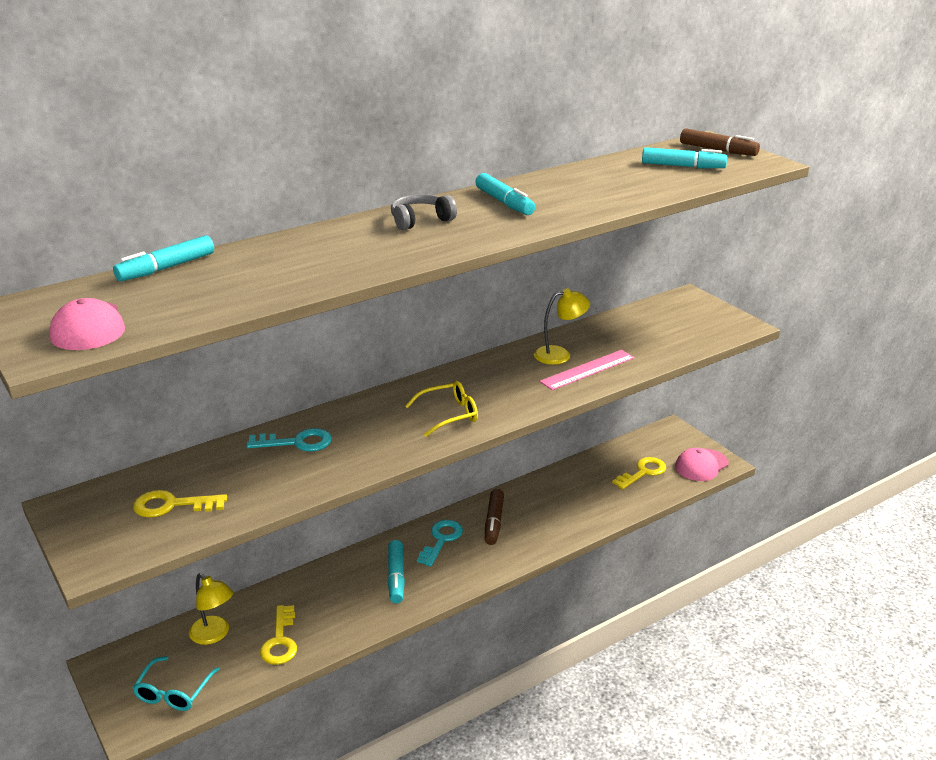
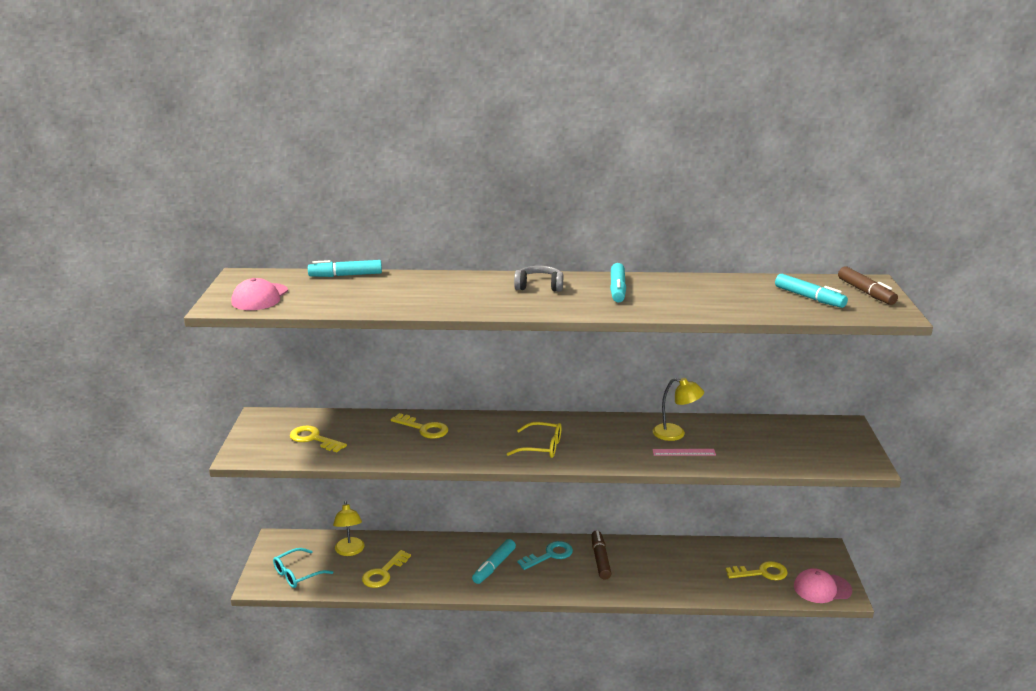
camera: 35 degrees right, 5 degrees down
(297, 442) = (424, 428): turquoise key -> yellow key
(494, 522) = (600, 559): brown marker -> brown marker turned 135 degrees clockwise
(587, 369) = (683, 452): pink ruler -> pink ruler, size x0.64

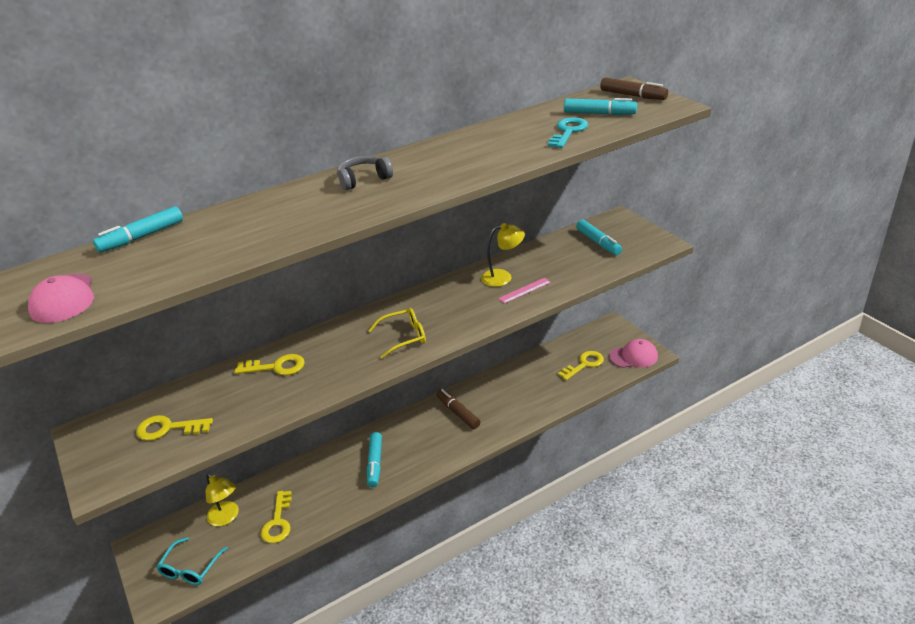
camera: 30 degrees left, 10 degrees up
(550, 555) = (414, 429): turquoise key -> turquoise key (568, 132)
(617, 289) = (438, 158): turquoise marker -> turquoise marker (598, 242)
(822, 588) = (633, 356): pink cap -> pink cap turned 150 degrees counterclockwise

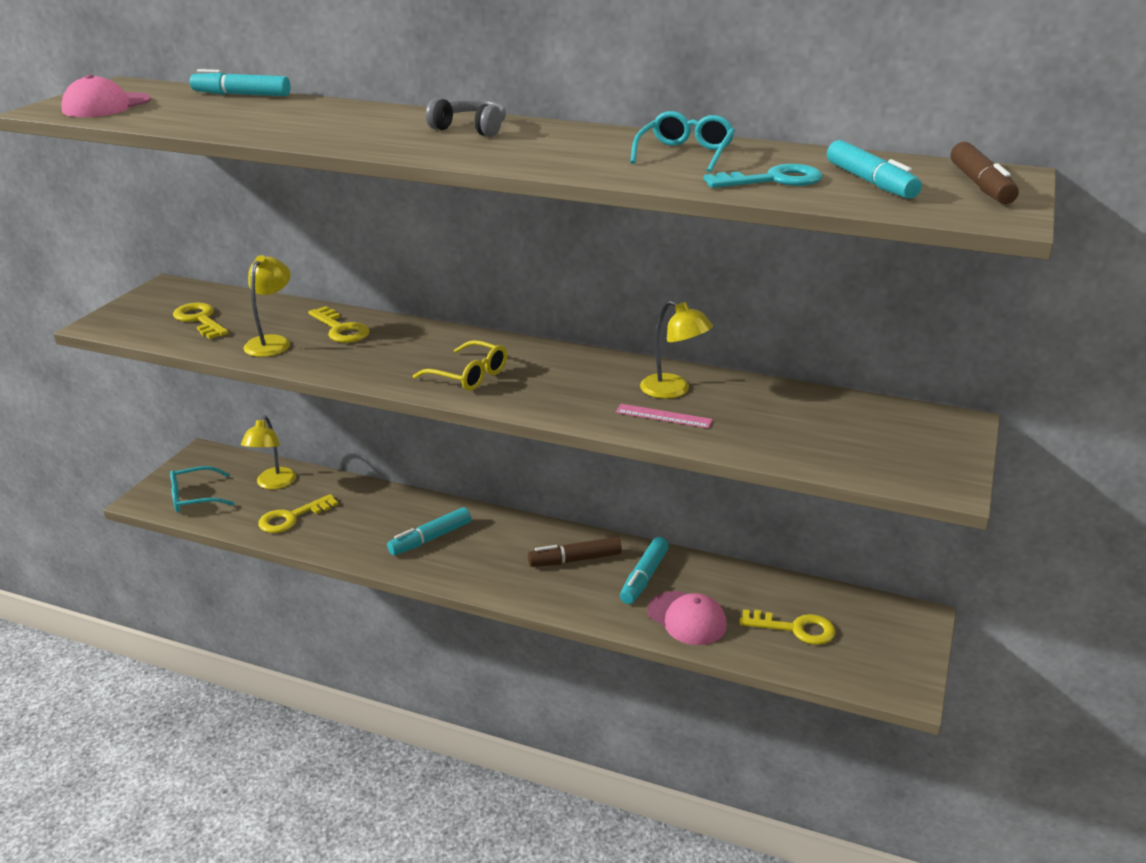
camera: 50 degrees right, 5 degrees down
(253, 403) = (272, 342): none -> yellow lamp
(458, 413) = (575, 560): brown marker -> brown marker turned 120 degrees counterclockwise
(499, 138) = (685, 154): none -> turquoise glasses
(598, 242) = (863, 430): turquoise marker -> turquoise marker (644, 577)
(633, 356) = (876, 672): pink cap -> pink cap (687, 618)

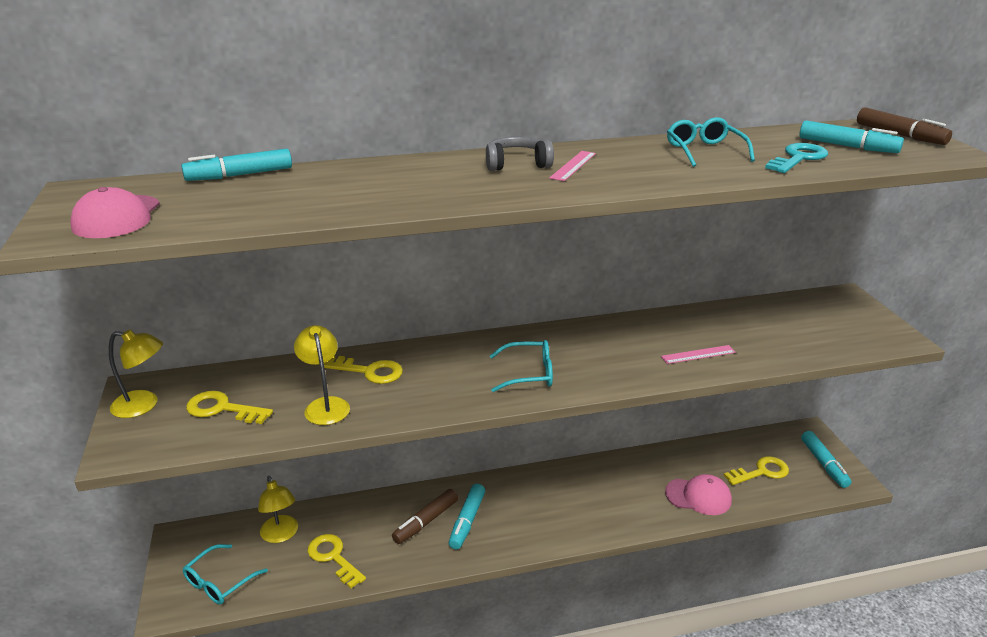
camera: 35 degrees left, 0 degrees up
(292, 517) = (333, 557): yellow key -> yellow key turned 120 degrees clockwise
(469, 375) = (528, 374): yellow glasses -> turquoise glasses
(518, 140) = (573, 165): none -> pink ruler
(575, 560) = (585, 488): brown marker -> brown marker (426, 522)
(644, 577) = (641, 480): turquoise marker -> turquoise marker (823, 464)
(673, 390) = (675, 333): yellow lamp -> yellow lamp (144, 405)

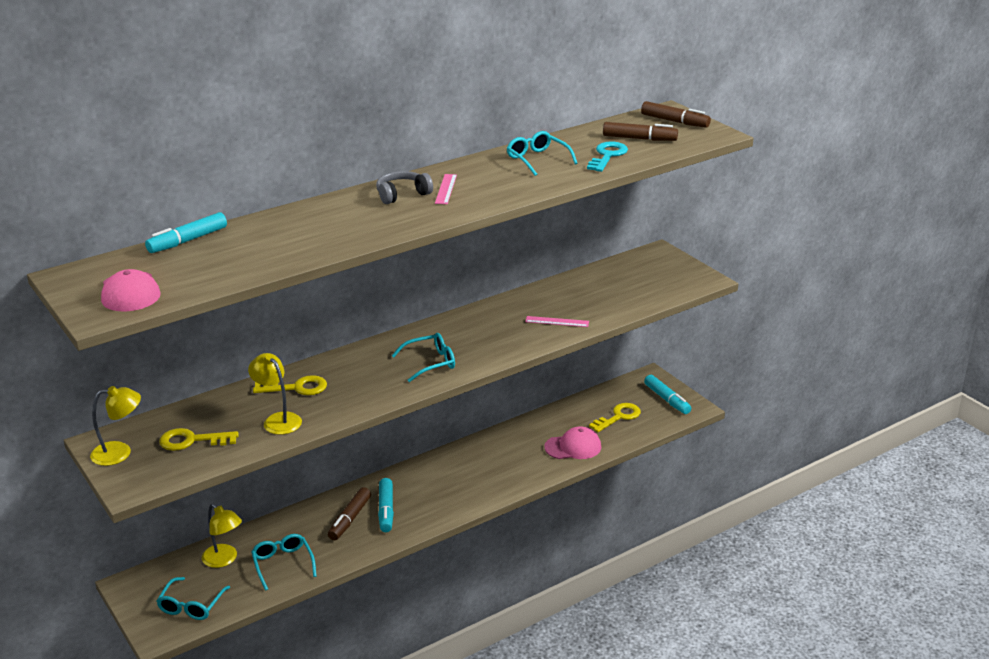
camera: 20 degrees left, 0 degrees up
(333, 557) = (283, 564): yellow key -> turquoise glasses
(698, 354) = (557, 321): pink ruler -> pink ruler turned 45 degrees clockwise
(847, 146) = (639, 139): turquoise marker -> brown marker

